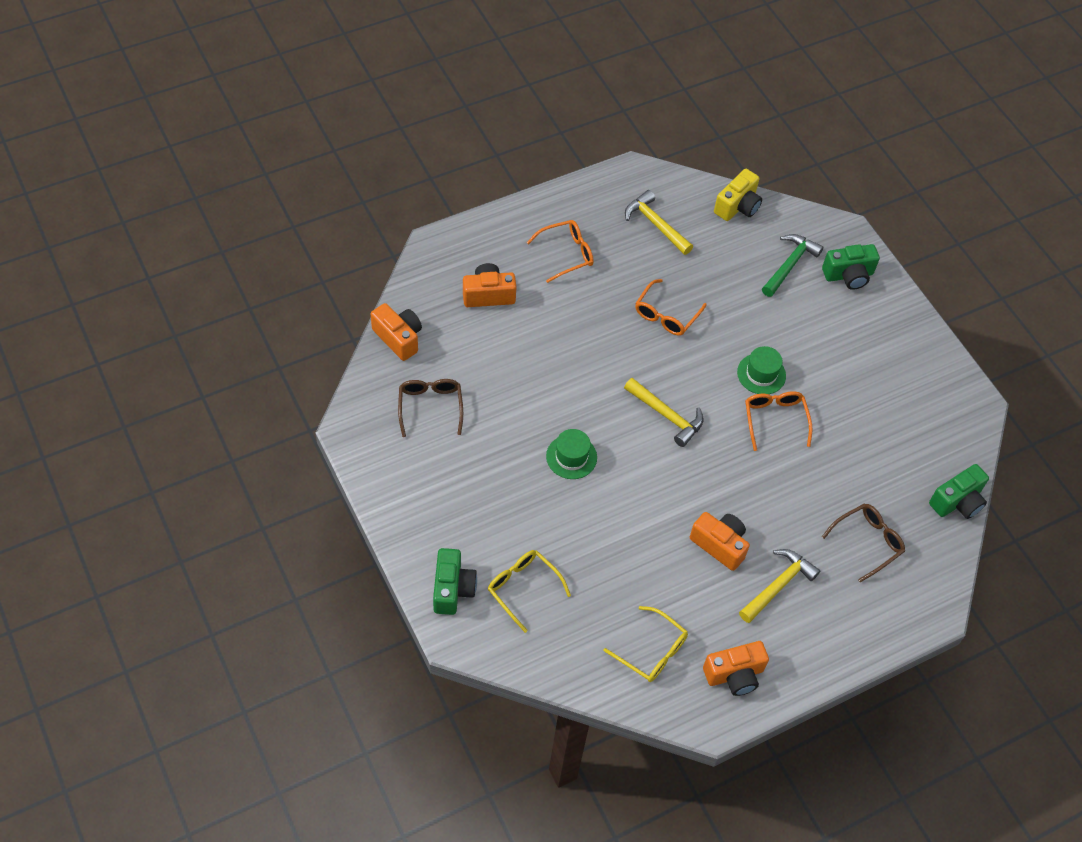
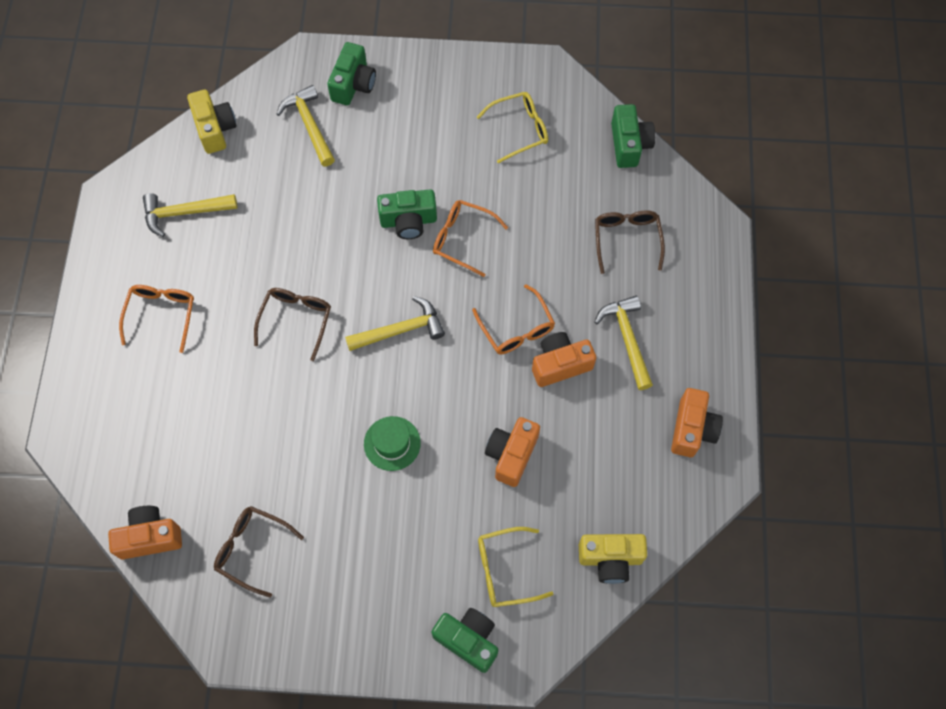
camera: 55 degrees left, 10 degrees up
(488, 295) = (158, 417): orange camera -> orange camera (511, 455)
(581, 663) = (610, 559): none -> yellow camera
(624, 341) = (296, 320): none -> brown glasses
(652, 651) = (632, 488): yellow glasses -> yellow glasses (519, 129)
(666, 315) = (292, 264): orange glasses -> orange glasses (516, 328)
(761, 374) = (408, 221): green hat -> green camera
(789, 265) = (309, 125): green hammer -> yellow hammer

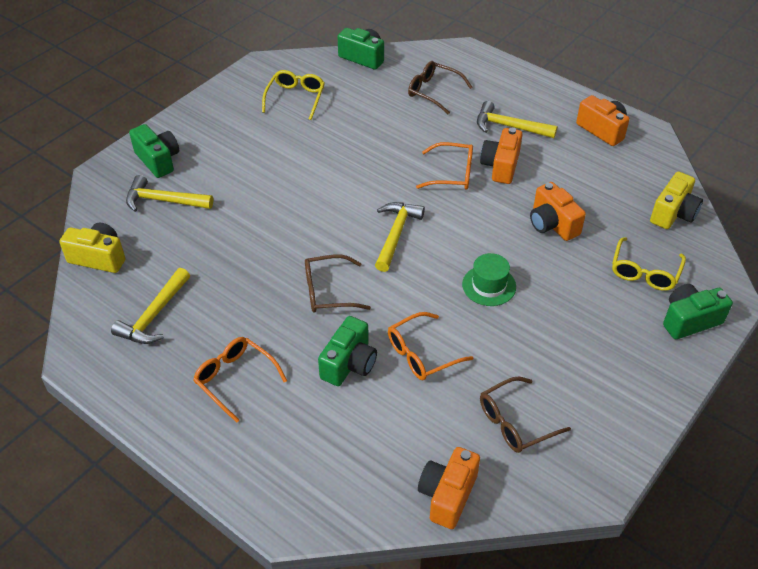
camera: 55 degrees left, 20 degrees down
(296, 320) = (328, 291): brown glasses -> brown glasses turned 60 degrees counterclockwise
(408, 221) = (308, 186): green camera -> green camera (349, 364)
(462, 239) = (353, 166): orange glasses -> orange glasses (422, 354)

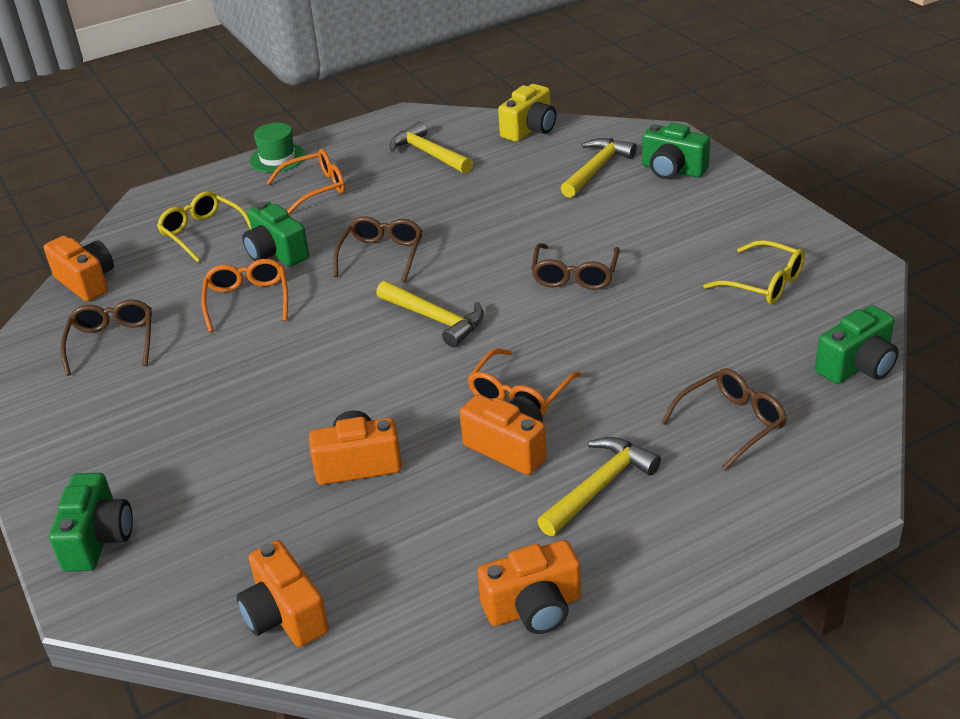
camera: 115 degrees right, 10 degrees down
(158, 160) = (672, 170): green camera -> green camera turned 45 degrees clockwise
(316, 179) = (575, 275): none -> brown glasses
(489, 285) = (299, 373): green hat -> green hat (277, 158)
(644, 272) = (206, 528): yellow glasses -> yellow glasses (203, 233)
(673, 213) = (285, 615): yellow camera -> orange camera

